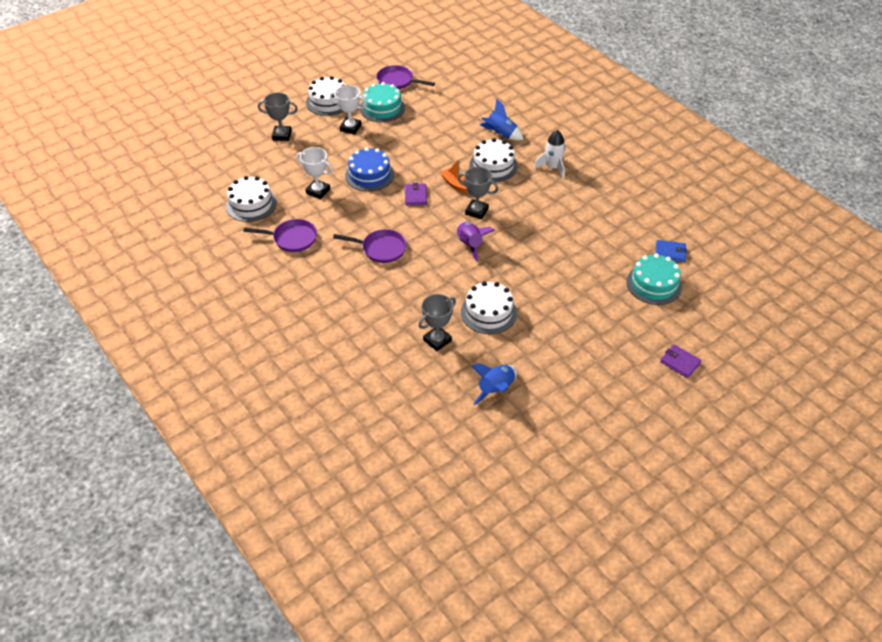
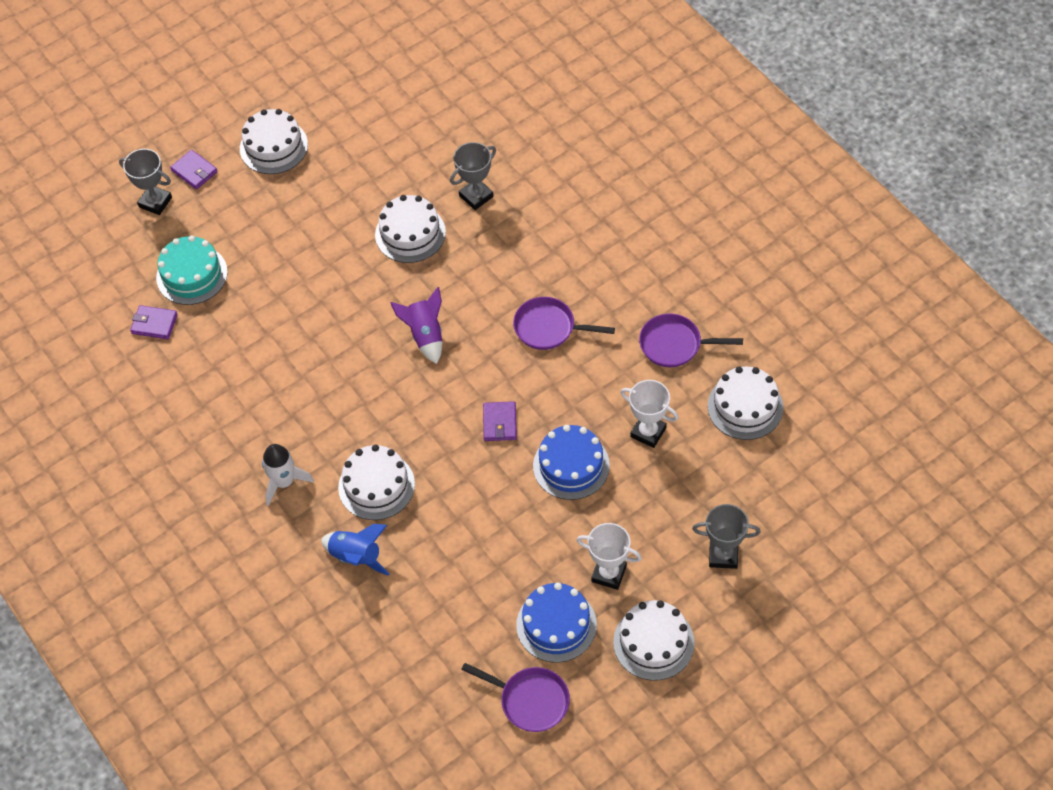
camera: 175 degrees left, 10 degrees up
(382, 108) = (556, 625): turquoise cake -> blue cake
(455, 184) = (439, 446): orange boat -> none
(476, 211) = (411, 394): grey trophy -> grey trophy (155, 202)
(496, 389) = (412, 139): blue rocket -> none
(617, 383) = (273, 146): none -> white cake
(670, 252) = (154, 324): blue wallet -> purple wallet

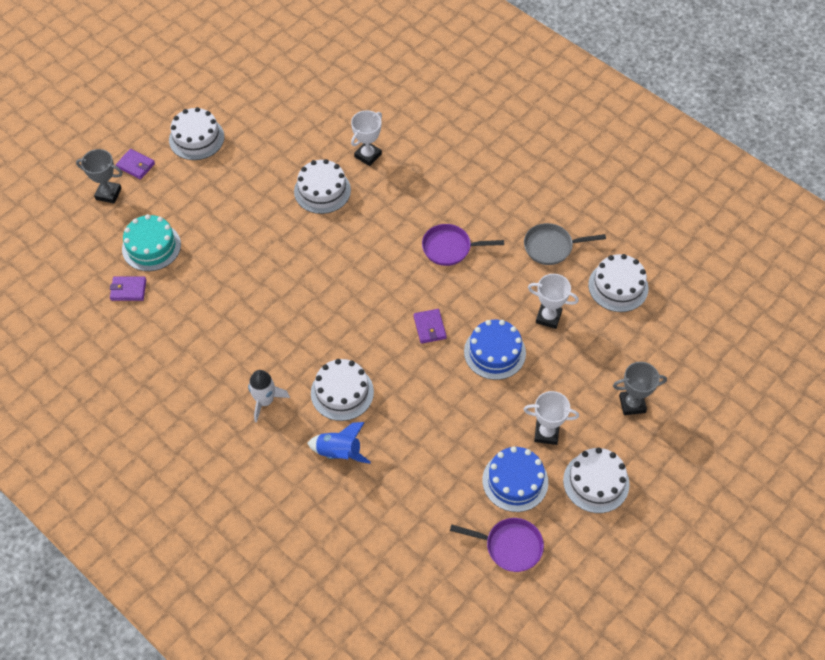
camera: 15 degrees left, 0 degrees up
(425, 335) = (353, 267): purple rocket -> none
(476, 196) = (368, 155): grey trophy -> white trophy
(674, 344) = (551, 247): purple pan -> grey pan

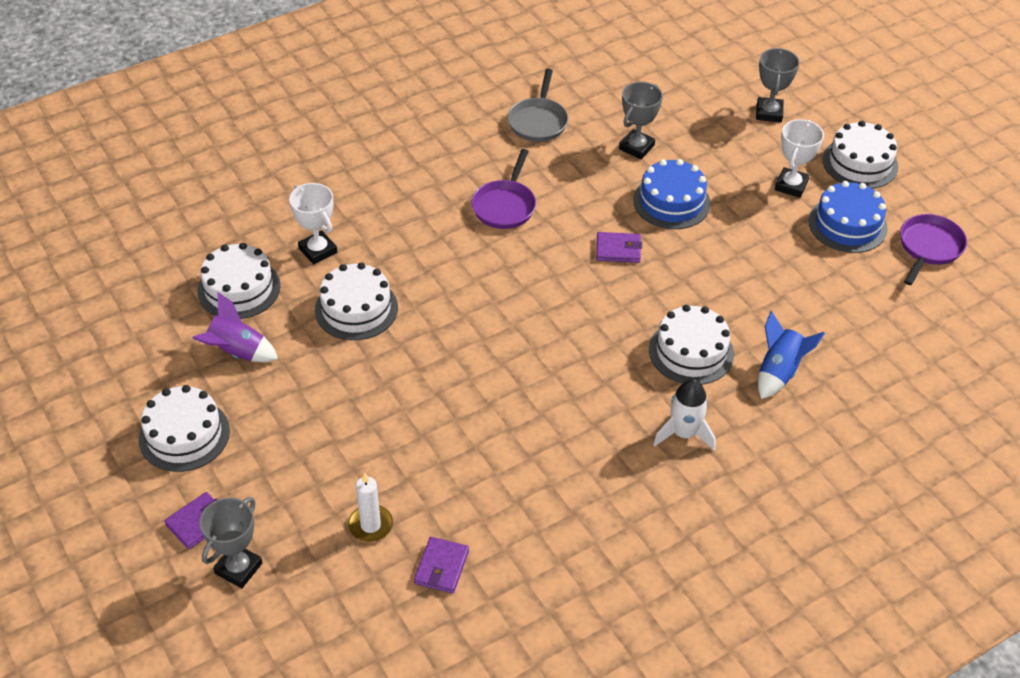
camera: 75 degrees left, 10 degrees down
(151, 247) = (370, 525): turquoise cake -> white candle
(267, 142) = (237, 352): none -> purple rocket
(548, 317) = (636, 147): white trophy -> grey trophy
(618, 286) = (613, 85): white cake -> white cake (239, 288)

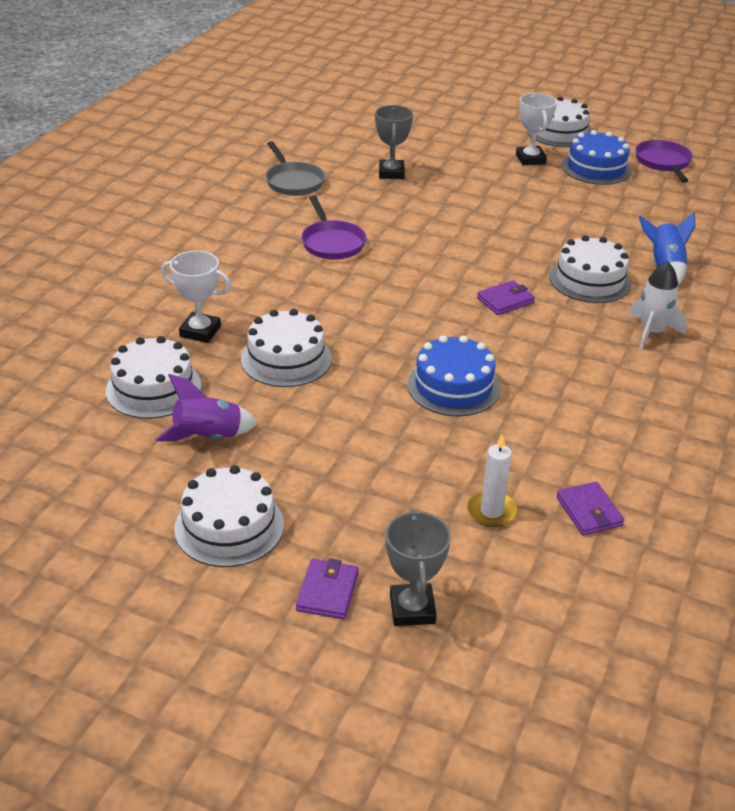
camera: 35 degrees left, 10 degrees down
(618, 250) = (456, 238): purple wallet -> purple wallet (505, 300)
(671, 202) = (459, 196): blue cake -> blue cake (453, 386)
(769, 113) = (462, 124): grey trophy -> none

